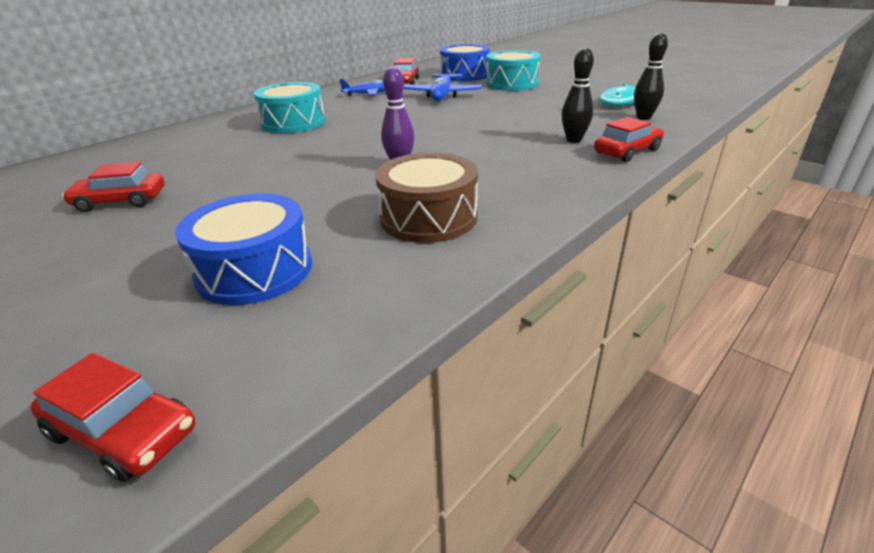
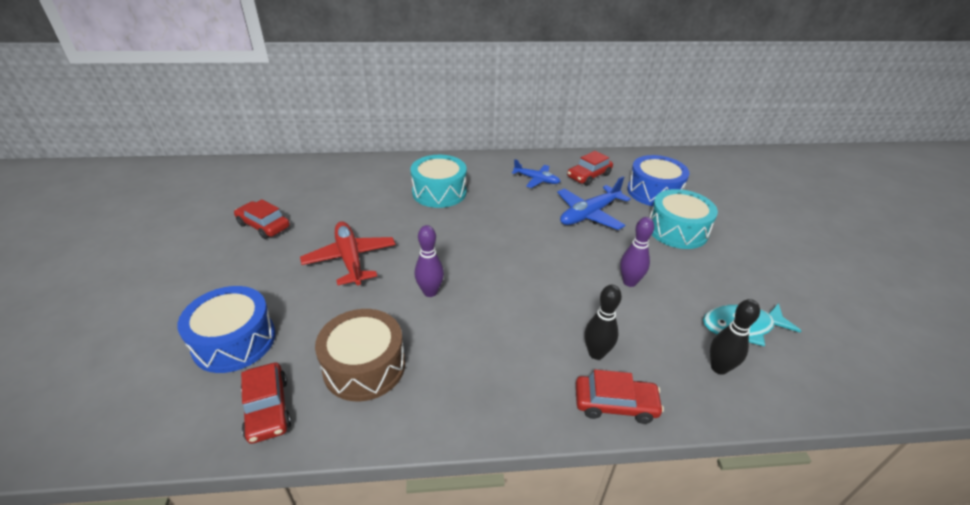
camera: 40 degrees right, 5 degrees up
(123, 431) = (74, 414): red car -> red car (267, 408)
(281, 179) = (350, 259): none -> red plane
(529, 109) = (629, 282): none -> purple bowling pin

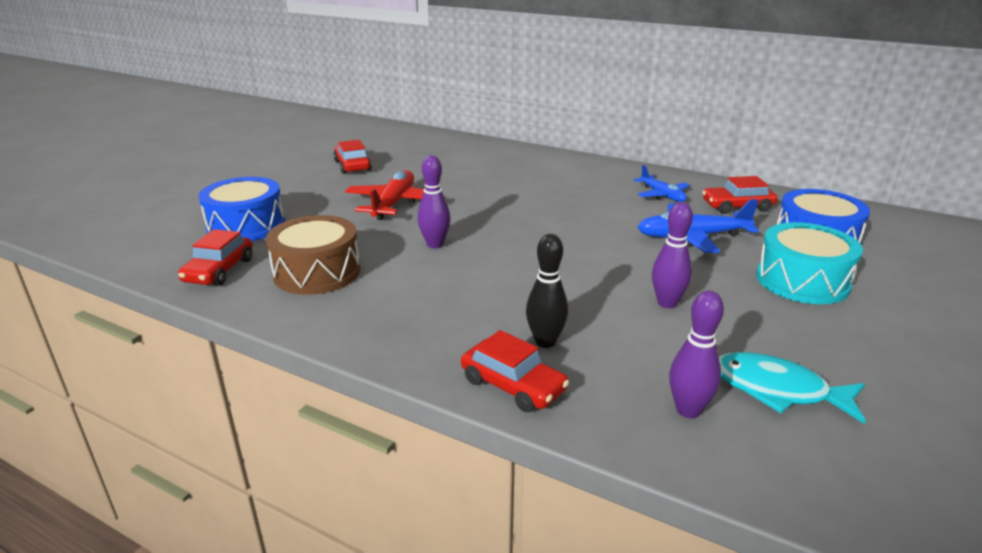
camera: 35 degrees right, 10 degrees down
(439, 192) = (537, 180): turquoise drum -> none
(719, 368) = (688, 410): black bowling pin -> purple bowling pin

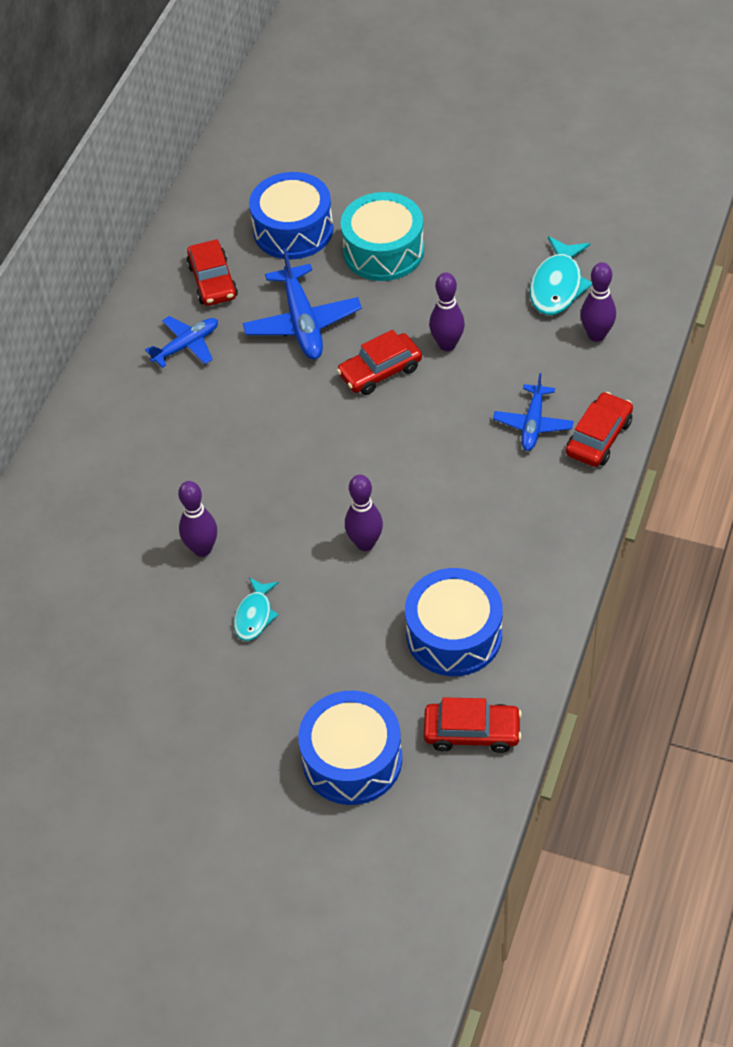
camera: 95 degrees left, 25 degrees up
(317, 272) = (454, 634): brown drum -> blue drum
(352, 166) = (114, 712): red car -> red car (380, 371)
(394, 204) = (255, 615): red plane -> turquoise fish
(462, 191) = (202, 549): none -> purple bowling pin
(545, 342) = (533, 424): black bowling pin -> blue plane

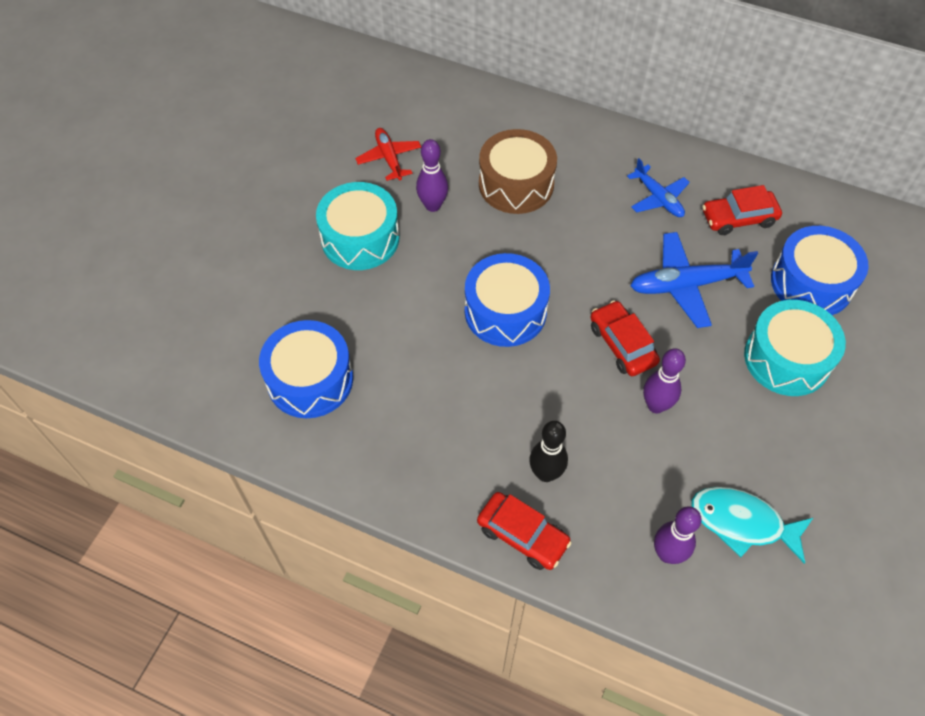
camera: 90 degrees right, 5 degrees up
(127, 602) = (389, 158): none -> red plane
(168, 472) = (516, 184): none -> brown drum
(255, 615) = (360, 238): turquoise fish -> turquoise drum
(352, 759) = (209, 297): blue drum -> blue drum (505, 311)
(365, 543) = (420, 319): purple bowling pin -> none
(472, 732) = (209, 384): red car -> none
(533, 424) = (546, 473): blue plane -> black bowling pin

